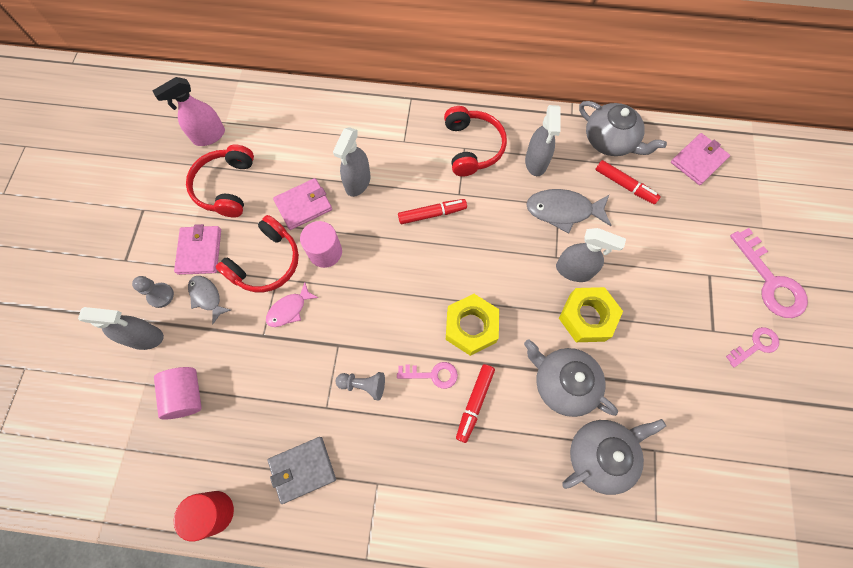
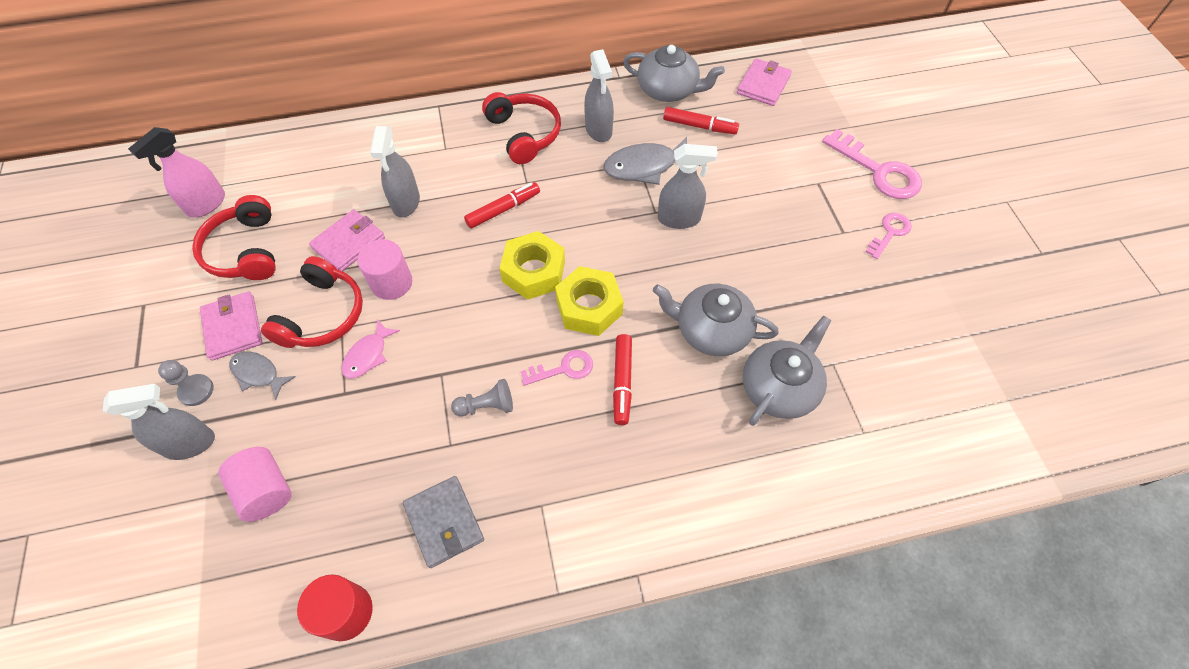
camera: 20 degrees left, 10 degrees down
(302, 469) = (444, 522): grey wallet -> grey wallet turned 75 degrees counterclockwise
(587, 317) = (710, 259): yellow nut -> yellow nut (533, 271)

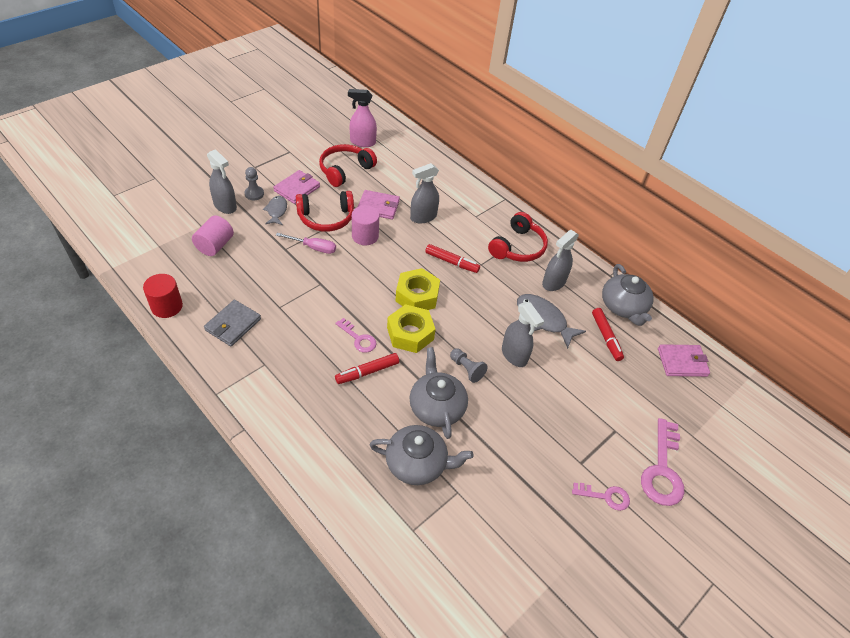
camera: 55 degrees right, 10 degrees down
(368, 355) = (313, 248): pink fish -> pink screwdriver
(486, 406) = (312, 312): grey pawn -> grey pawn (466, 369)

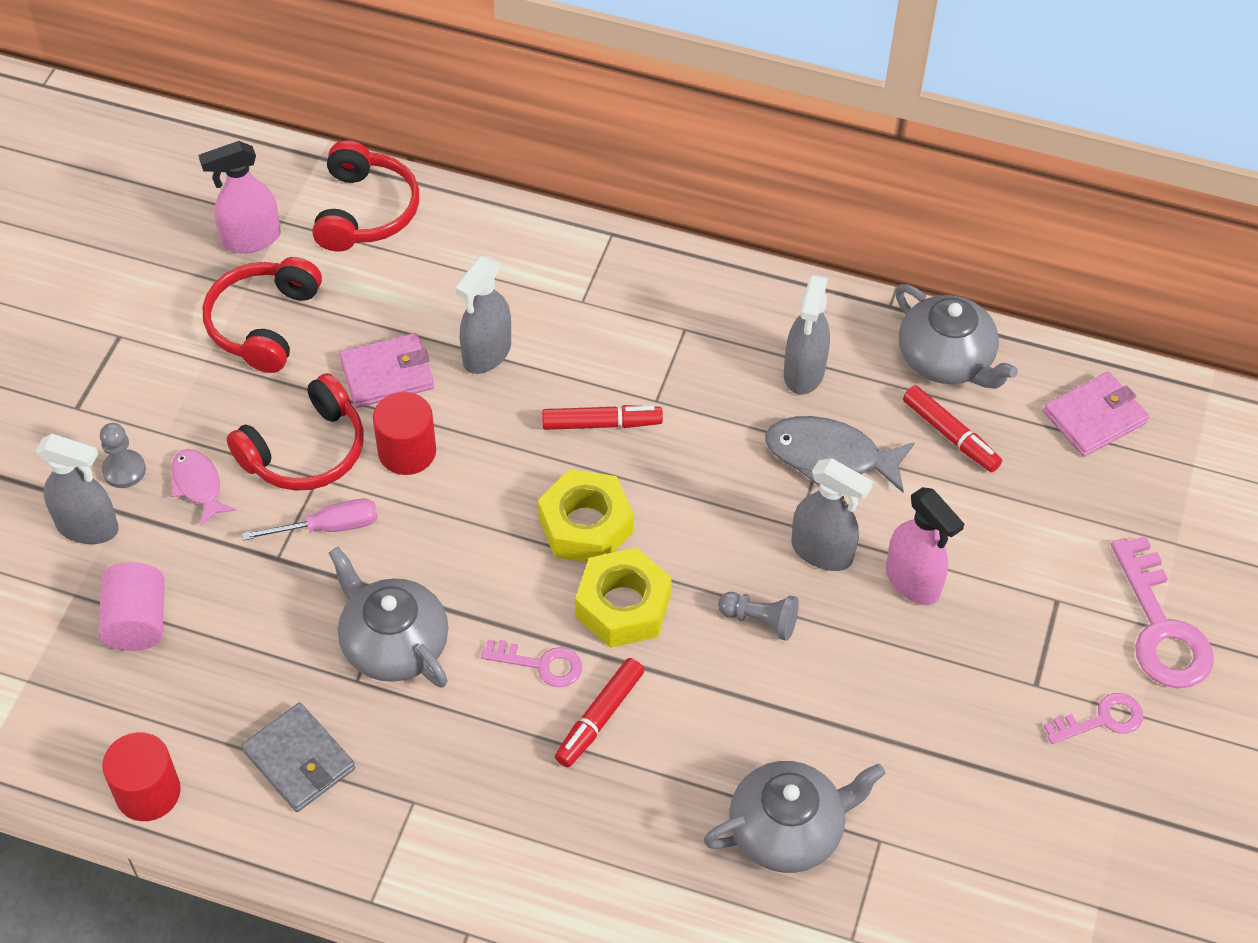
camera: 25 degrees left, 5 degrees up
(233, 324) = (299, 760): grey wallet -> grey wallet turned 45 degrees counterclockwise
(276, 211) = (198, 485): grey fish -> pink fish
(297, 189) = (200, 415): pink wallet -> none
(365, 236) = (407, 451): pink cylinder -> red cylinder
(436, 407) = (755, 716): grey teapot -> grey teapot (393, 643)
(517, 247) = (698, 330): red headphones -> red headphones (365, 211)
(549, 388) = (913, 582): none -> pink spray bottle

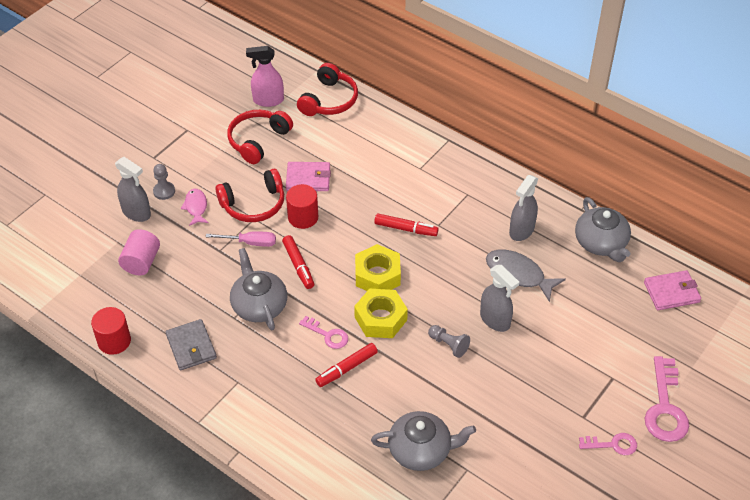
camera: 20 degrees right, 5 degrees down
(486, 354) = (361, 181): grey spray bottle -> none
(913, 582) = (537, 348): pink spray bottle -> none
(950, 435) = (588, 281): red marker -> red marker (298, 265)

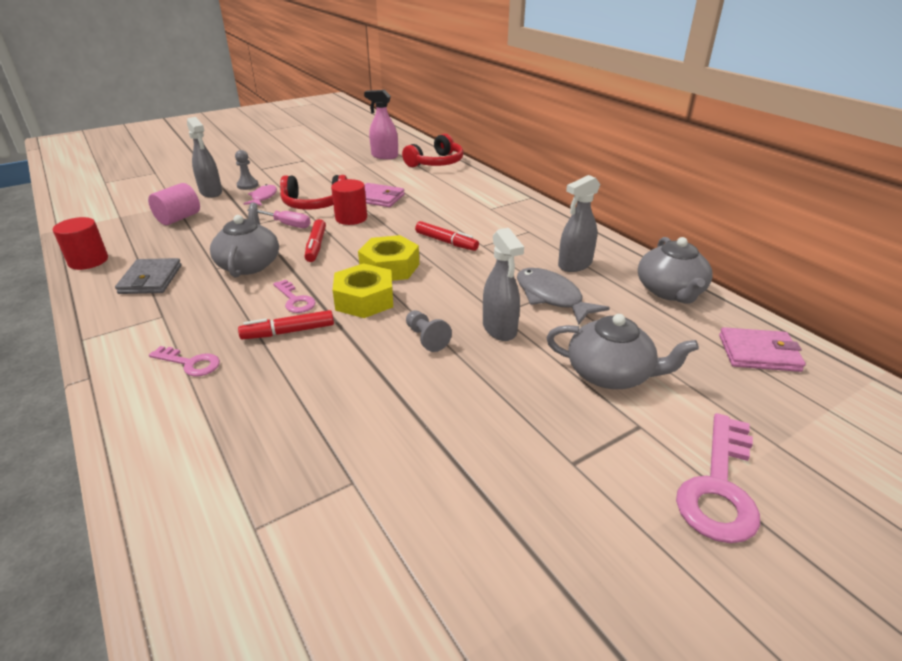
camera: 20 degrees right, 15 degrees down
(258, 141) = (355, 173): red headphones -> none
(421, 450) = (306, 438): grey teapot -> grey teapot (610, 374)
(613, 444) = (608, 516): pink key -> pink key (190, 363)

